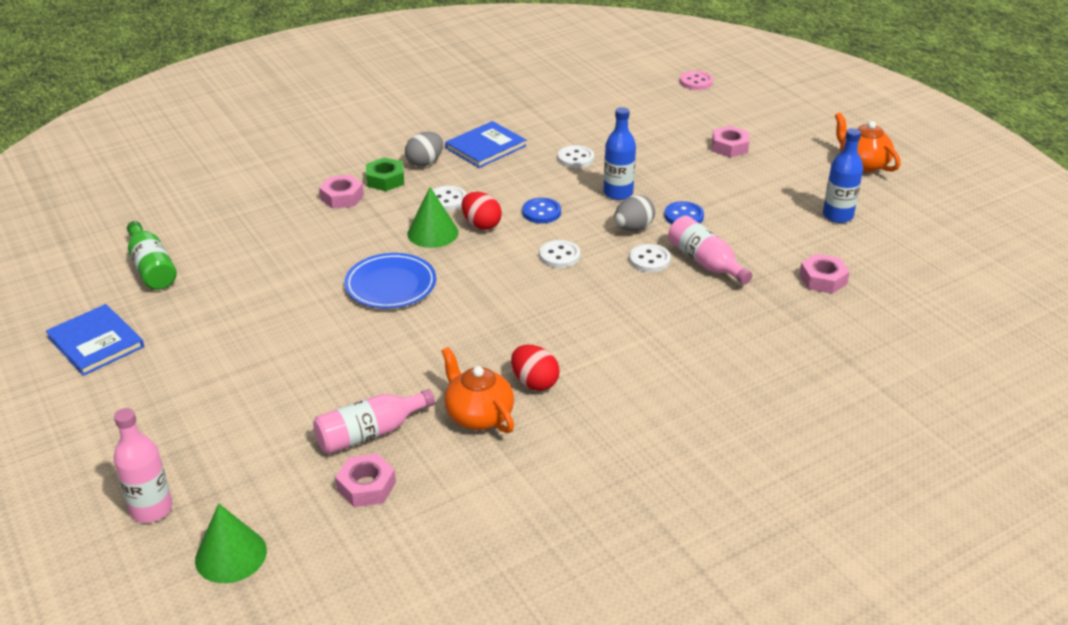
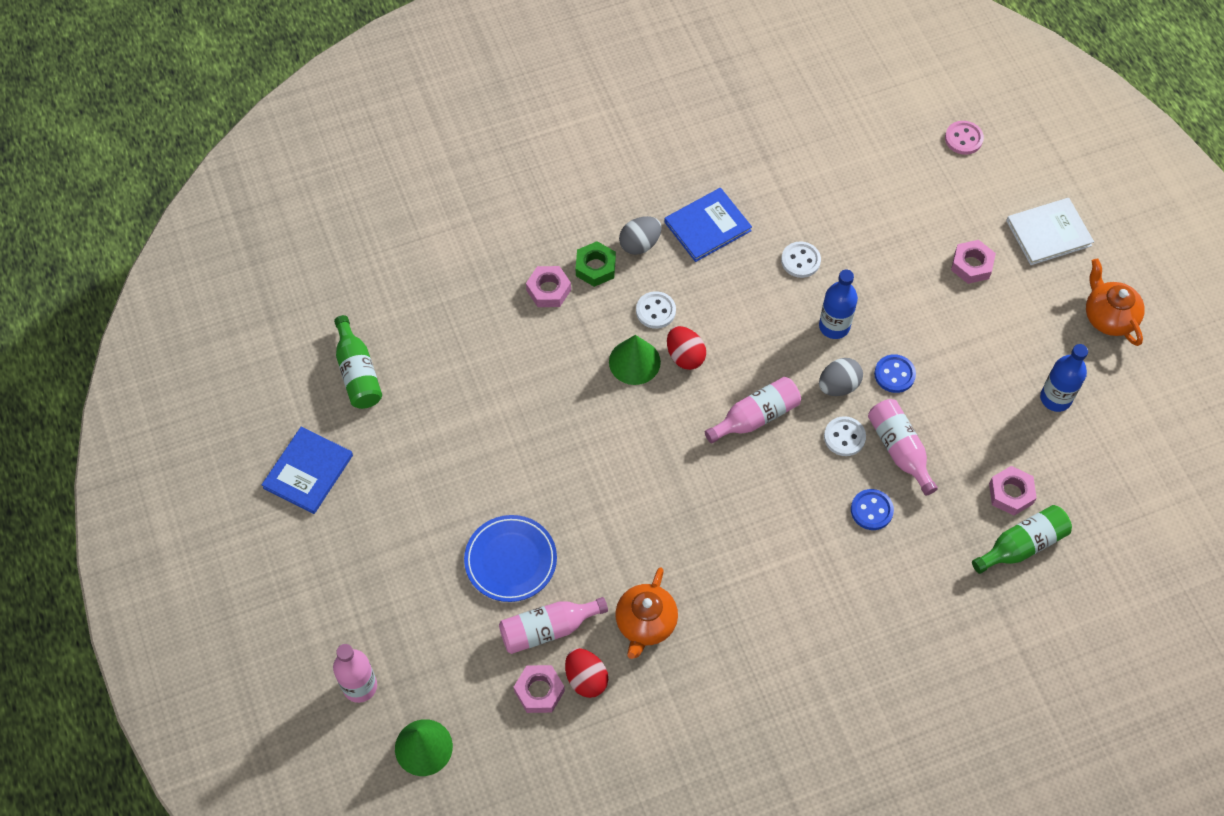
camera: 10 degrees right, 25 degrees up
(96, 342) = (308, 471): blue book -> blue book turned 60 degrees clockwise
(391, 285) = (585, 435): blue plate -> blue plate (510, 560)
(478, 415) = (645, 623): orange teapot -> orange teapot turned 135 degrees counterclockwise
(534, 382) = (702, 590): red egg -> red egg (586, 679)
(541, 212) = (749, 346): blue button -> blue button (871, 510)
(559, 256) = (756, 417): white button -> pink bottle
(789, 124) = (1048, 233): none -> white book
(849, 313) = (1022, 545): none -> green bottle

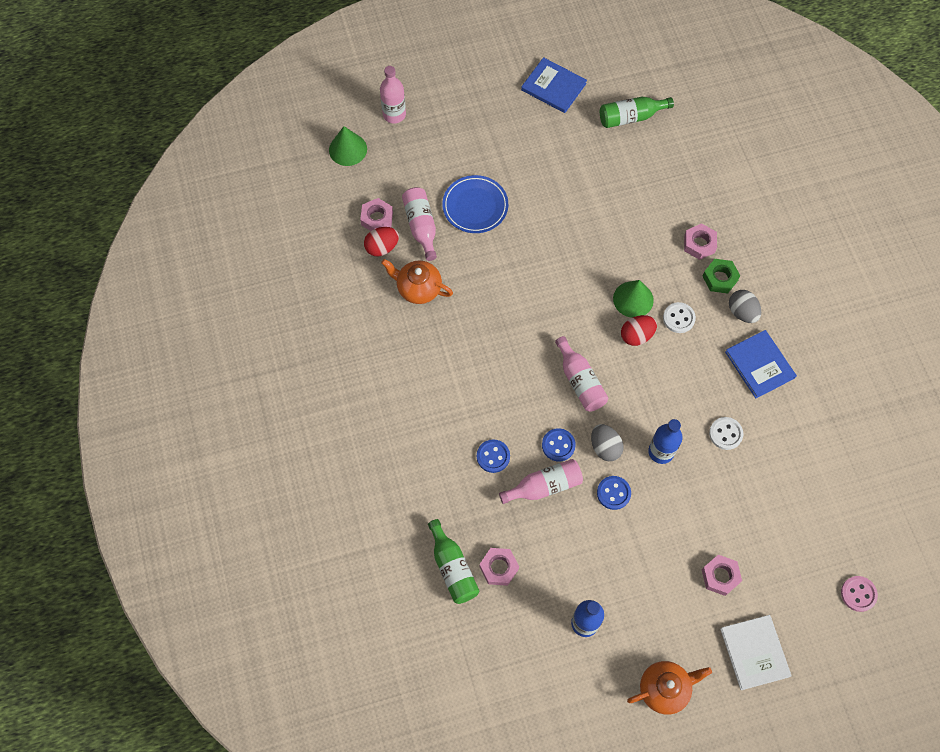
camera: 95 degrees right, 5 degrees up
(844, 437) = (558, 445): white button -> blue button

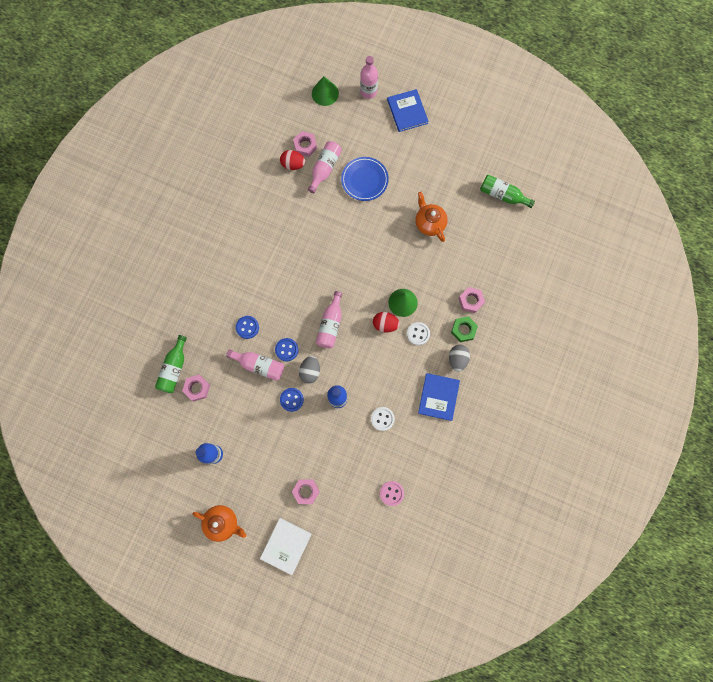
camera: 40 degrees right, 10 degrees up
(418, 288) = (292, 203): orange teapot -> orange teapot (429, 223)
(553, 87) = (474, 143): blue book -> blue book (407, 111)
(858, 594) = (371, 565): pink button -> pink button (391, 493)

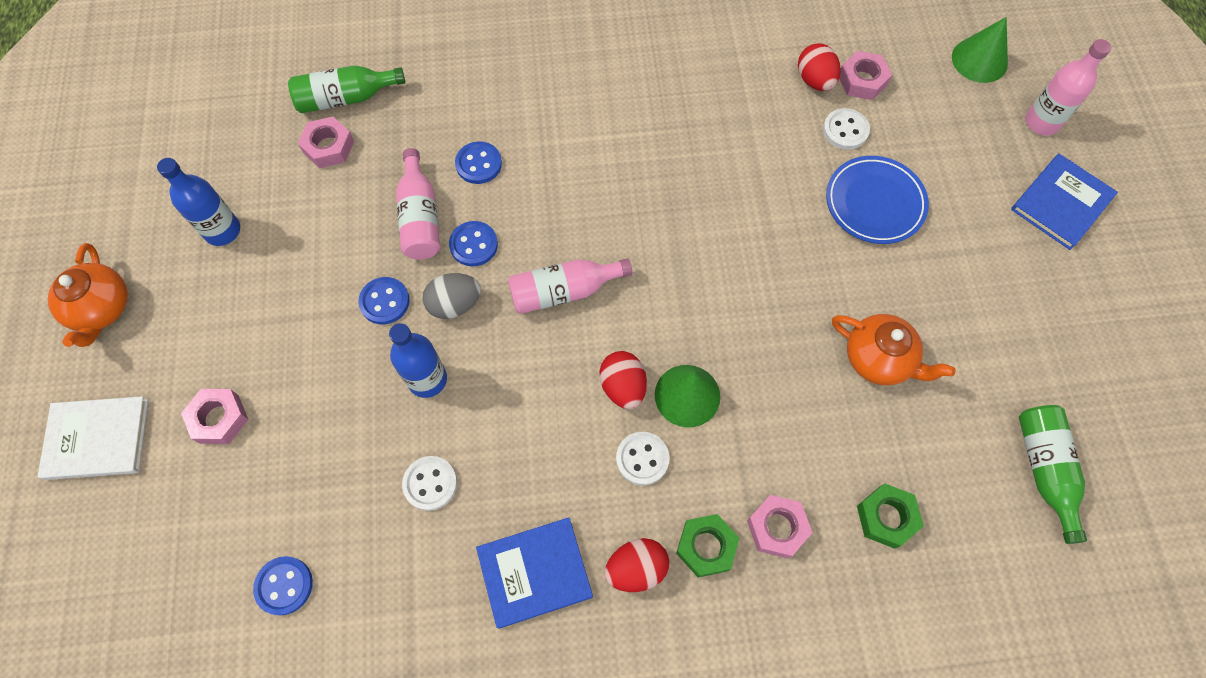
camera: 60 degrees right, 10 degrees down
(325, 169) = (845, 130): pink bottle -> white button
(391, 493) = (284, 586): pink button -> blue button
(429, 223) = (879, 359): orange teapot -> orange teapot turned 90 degrees clockwise
(457, 359) = (636, 568): grey egg -> red egg
(488, 260) = (886, 517): none -> green nut

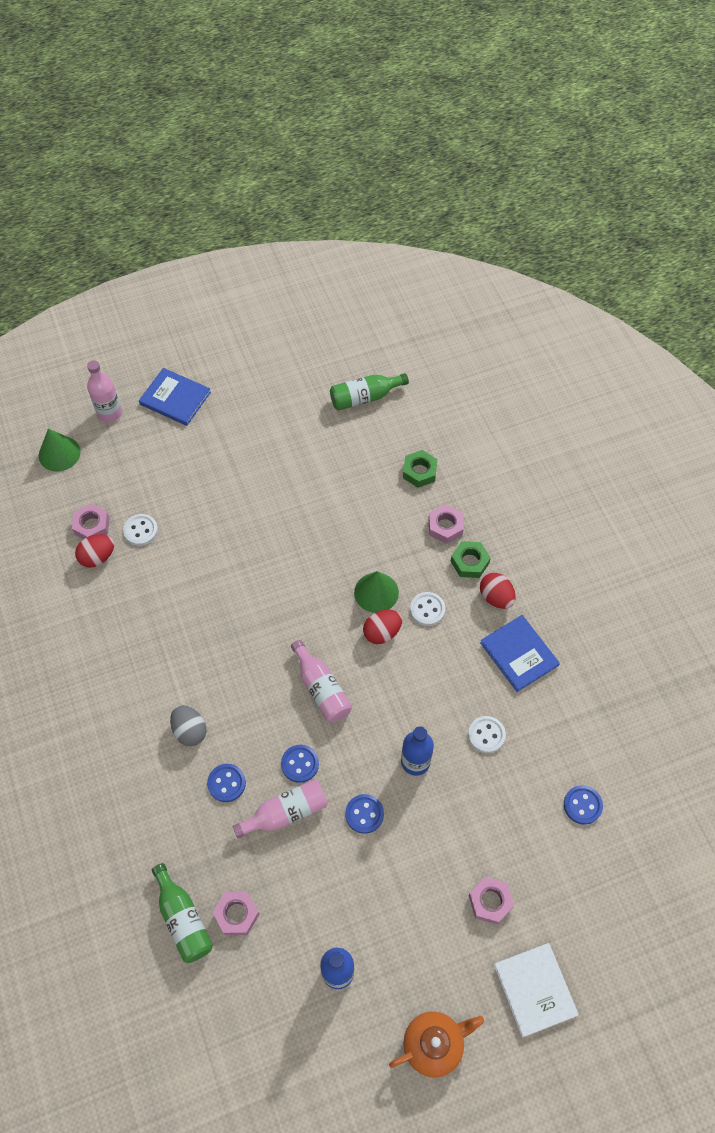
camera: 105 degrees left, 5 degrees down
(455, 304) = (352, 762): grey egg -> grey egg (190, 730)
(874, 203) = (199, 504): blue plate -> none
(879, 359) = (318, 487): orange teapot -> none

